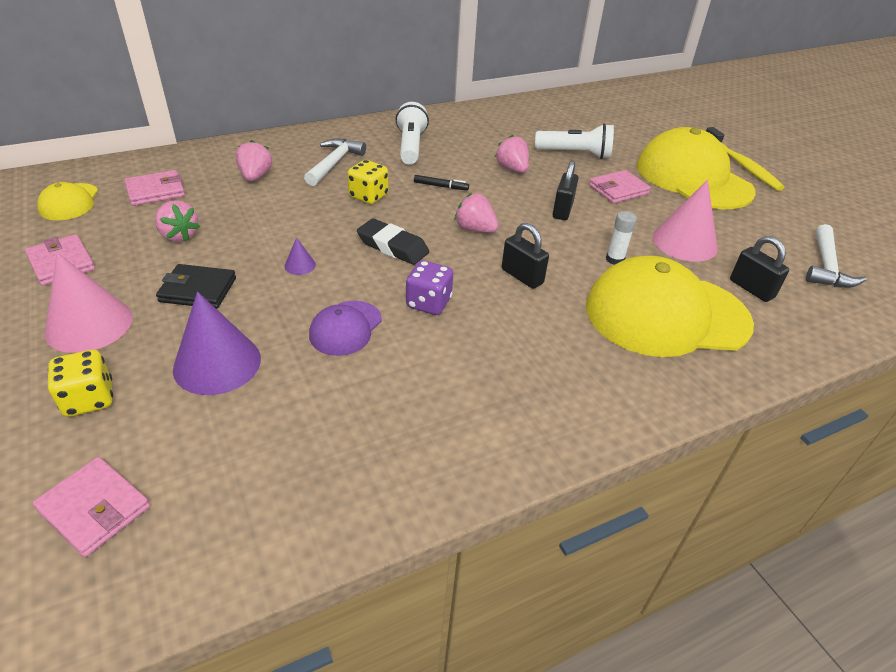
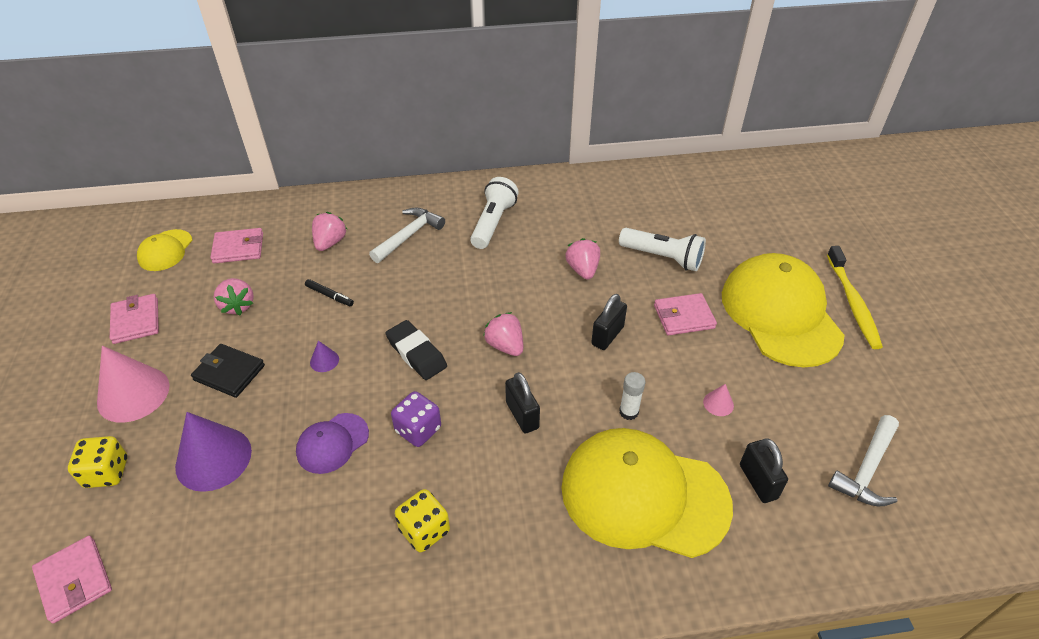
camera: 20 degrees right, 5 degrees up
(368, 196) = (422, 284): yellow dice -> yellow dice (424, 530)
(441, 186) = (498, 282): black marker -> black marker (329, 295)
(684, 242) = (718, 403): pink cone -> pink cone, size x0.44

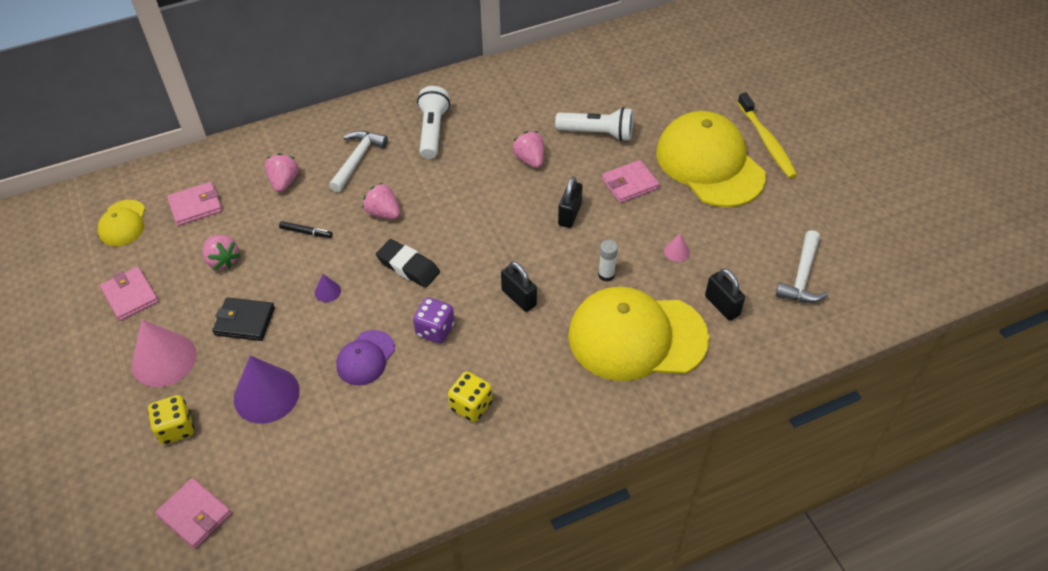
camera: 15 degrees left, 5 degrees up
(505, 345) = (484, 242): pink strawberry -> pink strawberry (383, 213)

